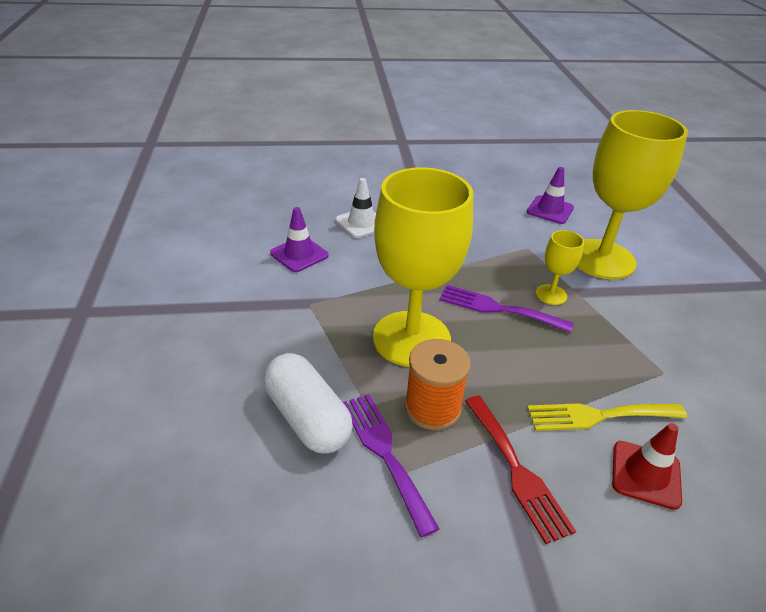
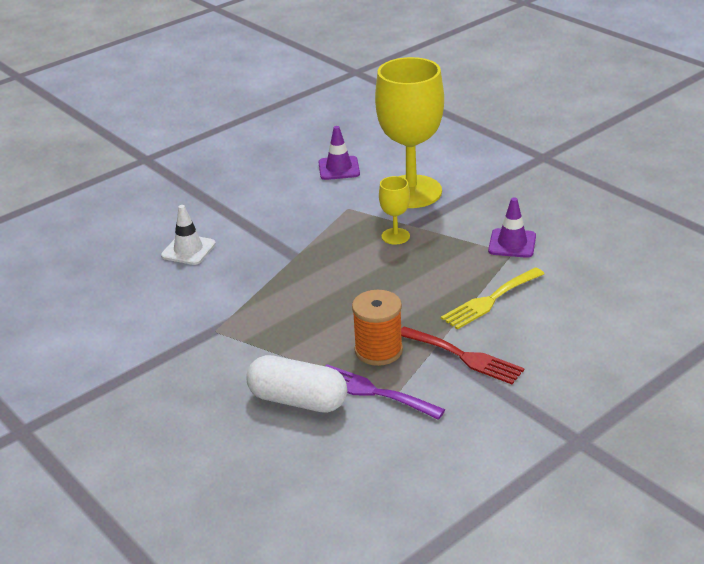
camera: 30 degrees left, 5 degrees down
(299, 254) = (162, 299): purple traffic cone -> purple traffic cone (512, 243)
(411, 338) = (320, 316): yellow goblet -> none
(498, 308) = (365, 264): purple fork -> none
(645, 474) = (542, 319): red traffic cone -> none

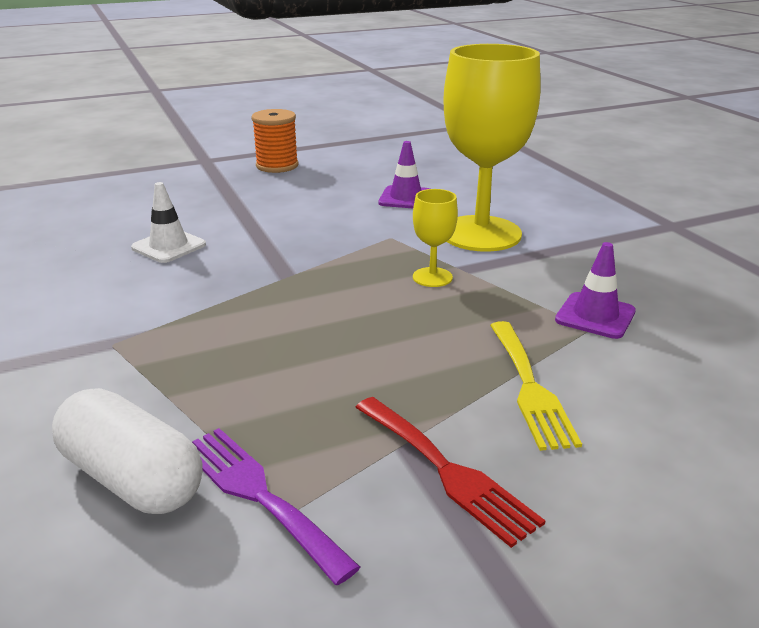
camera: 15 degrees right, 5 degrees down
(378, 350) = (313, 426): orange spool -> orange spool (277, 166)
(490, 300) = (530, 388): yellow fork -> yellow fork turned 75 degrees counterclockwise

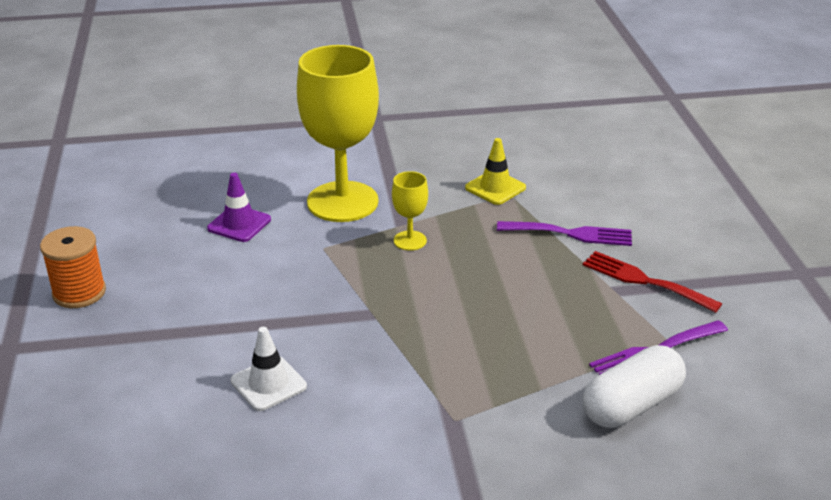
camera: 75 degrees left, 5 degrees up
(447, 471) = (644, 280): red fork -> red fork turned 120 degrees counterclockwise
(530, 388) = (571, 234): yellow fork -> purple fork
(595, 316) = (495, 188): purple traffic cone -> yellow traffic cone

